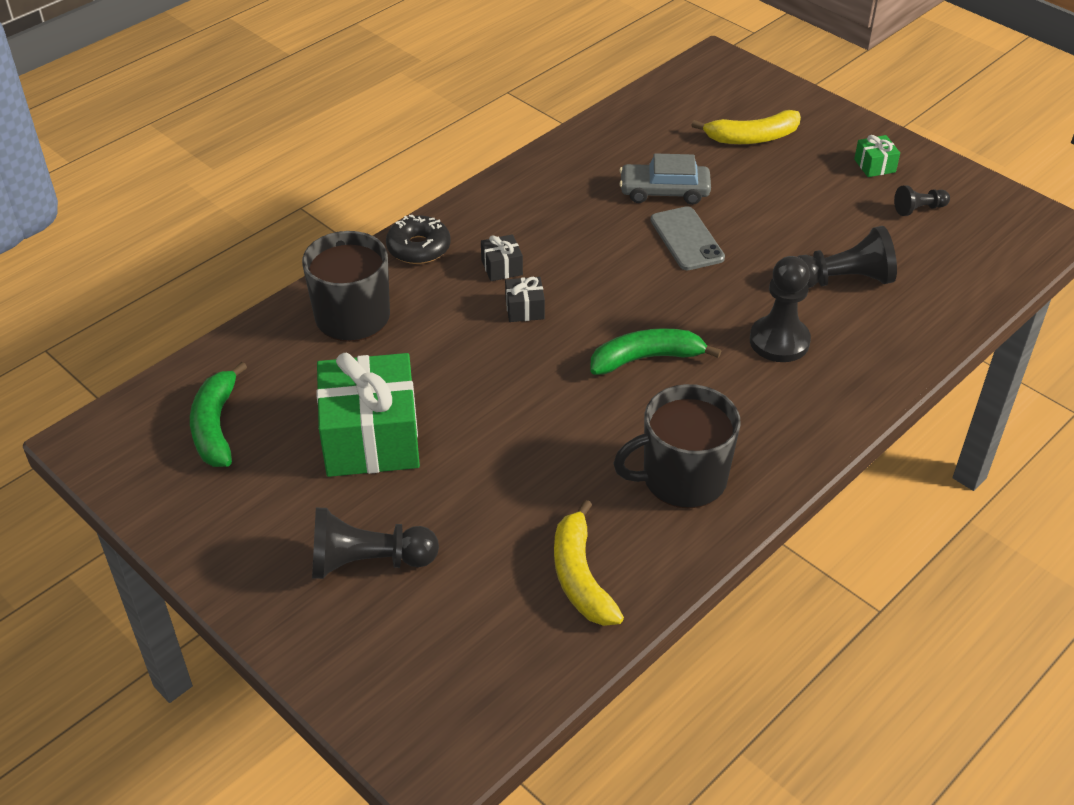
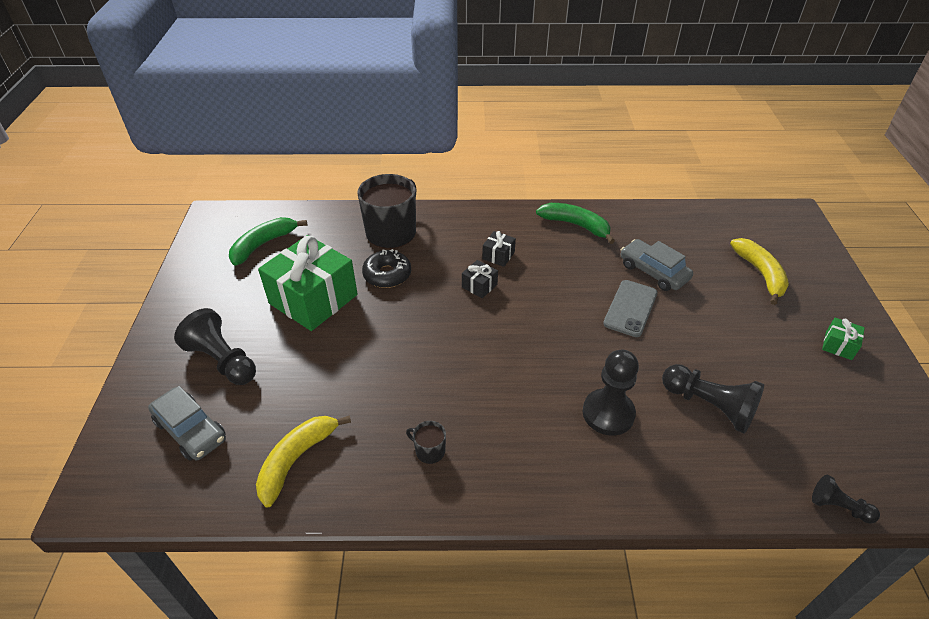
camera: 45 degrees right, 0 degrees up
(418, 248) = (470, 219): black donut -> black donut (387, 275)
(439, 639) = (191, 430): none -> grey car
(646, 358) = (508, 362): green banana -> green banana (576, 225)
(682, 478) = (429, 451): black mug -> black mug, size x0.43
(752, 138) = (760, 274): yellow banana -> yellow banana turned 135 degrees counterclockwise
(919, 209) = (839, 397): black pawn -> black pawn (838, 507)

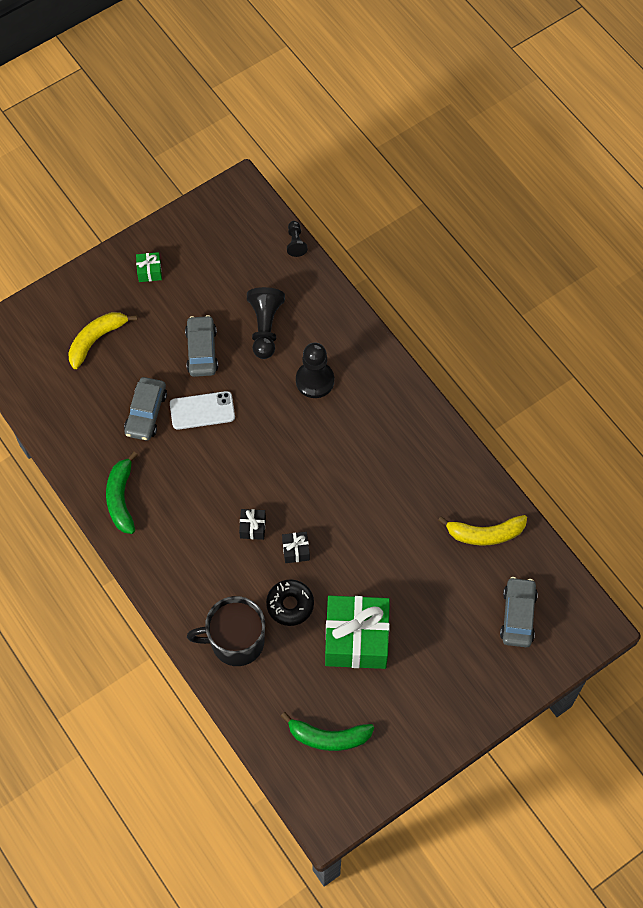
camera: 125 degrees left, 20 degrees up
(222, 360) = (457, 650): black pawn -> none
(429, 451) = (420, 464): black mug -> none
(498, 255) = (206, 535): black gift -> black gift (296, 550)
(630, 308) = (202, 410): grey phone -> white phone
(706, 339) = (202, 350): none -> grey car

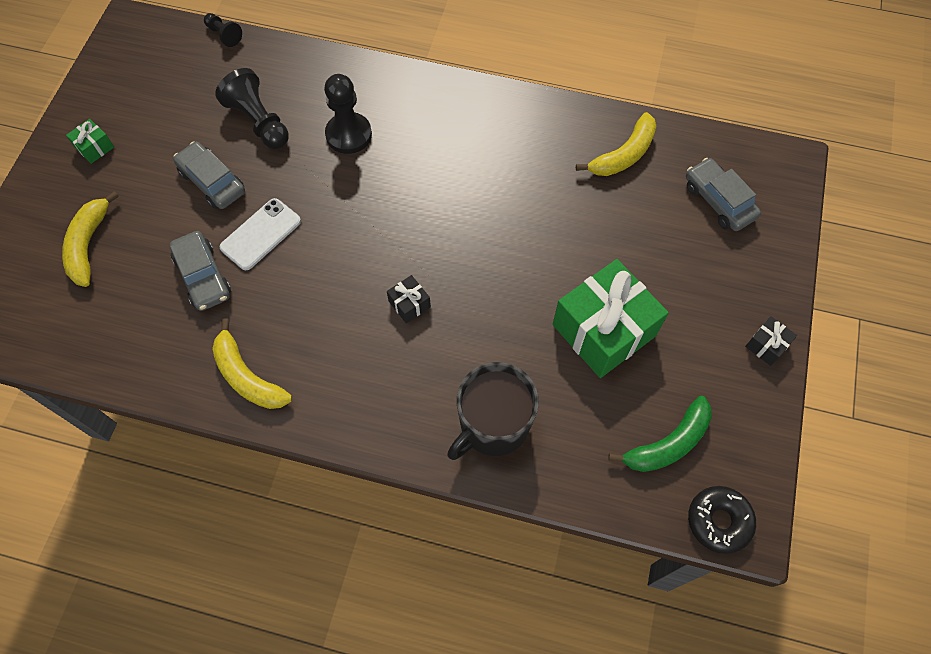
camera: 40 degrees left, 0 degrees up
(121, 498) = (247, 376): green banana -> yellow banana
(290, 605) = (512, 348): black donut -> black donut (719, 521)
(296, 550) = (471, 294): black gift -> black gift (766, 345)

